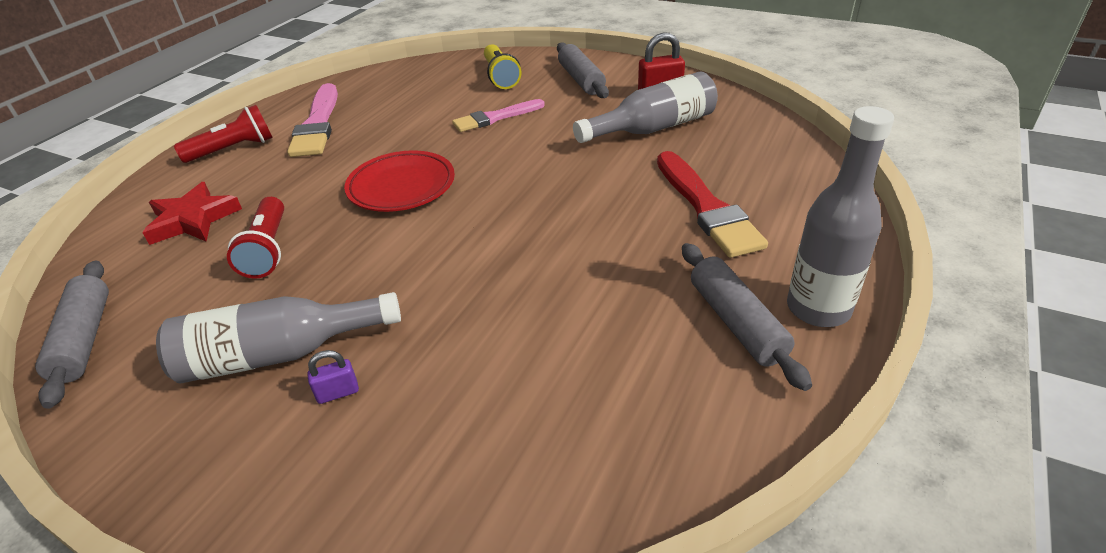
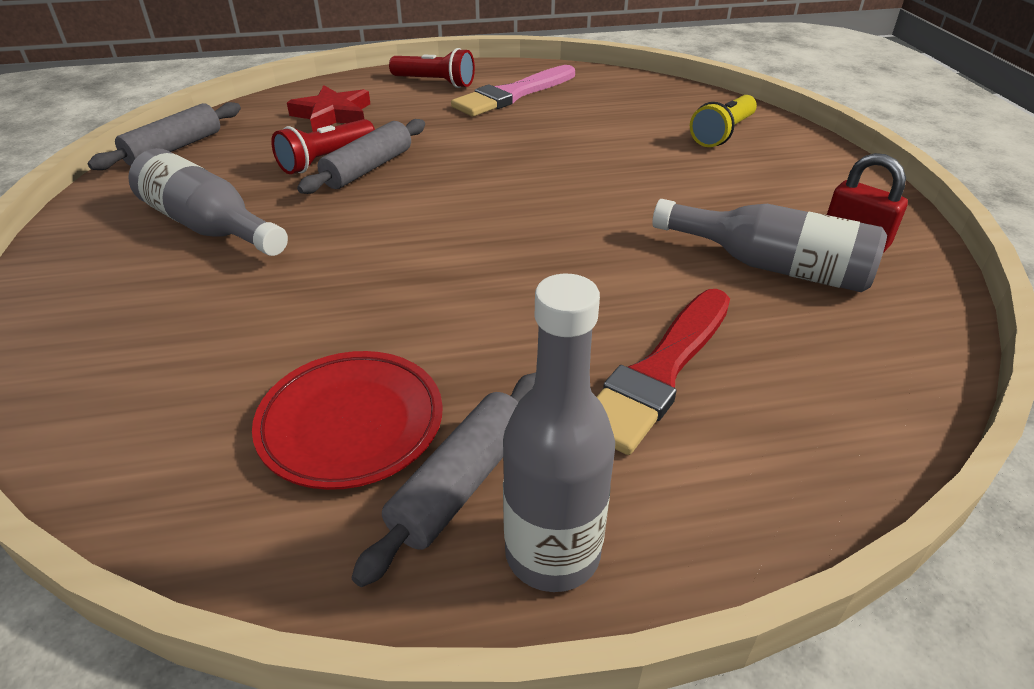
camera: 50 degrees right, 0 degrees up
(338, 392) = (183, 274): purple padlock -> none
(401, 187) = (471, 173): red plate -> red plate (351, 424)
(495, 117) = (645, 165): pink brush -> none
(581, 80) = (796, 178): grey rolling pin -> grey rolling pin (368, 168)

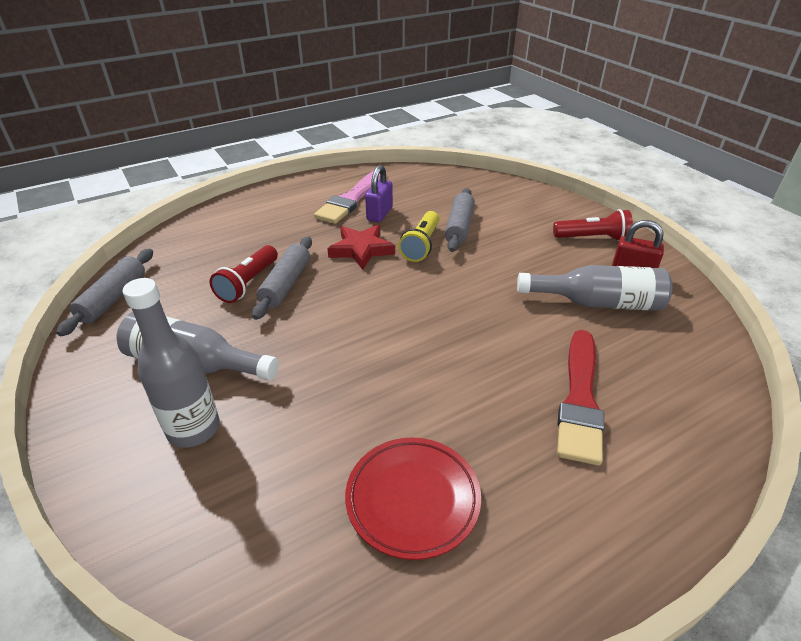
camera: 20 degrees left, 0 degrees up
(333, 115) = (226, 241): red star -> red star (361, 250)
(435, 83) = (288, 198): red flashlight -> red flashlight (592, 238)
(461, 483) = (512, 519): grey rolling pin -> grey rolling pin (459, 227)
(536, 115) = (379, 214): none -> purple padlock
(552, 553) = (597, 550): grey bottle -> grey bottle (193, 429)
(722, 134) = (510, 207): yellow flashlight -> yellow flashlight (421, 245)

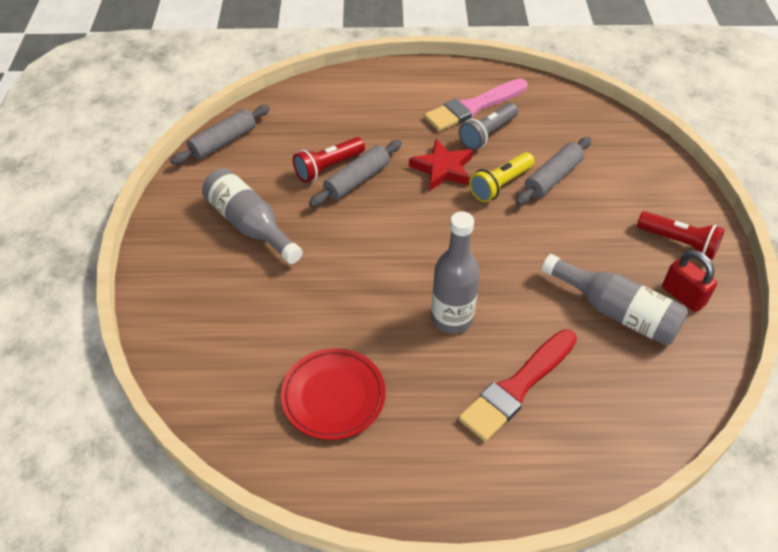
camera: 30 degrees right, 10 degrees up
(193, 429) = (224, 277): grey bottle -> grey bottle (452, 318)
(379, 214) = (487, 134): purple padlock -> grey flashlight

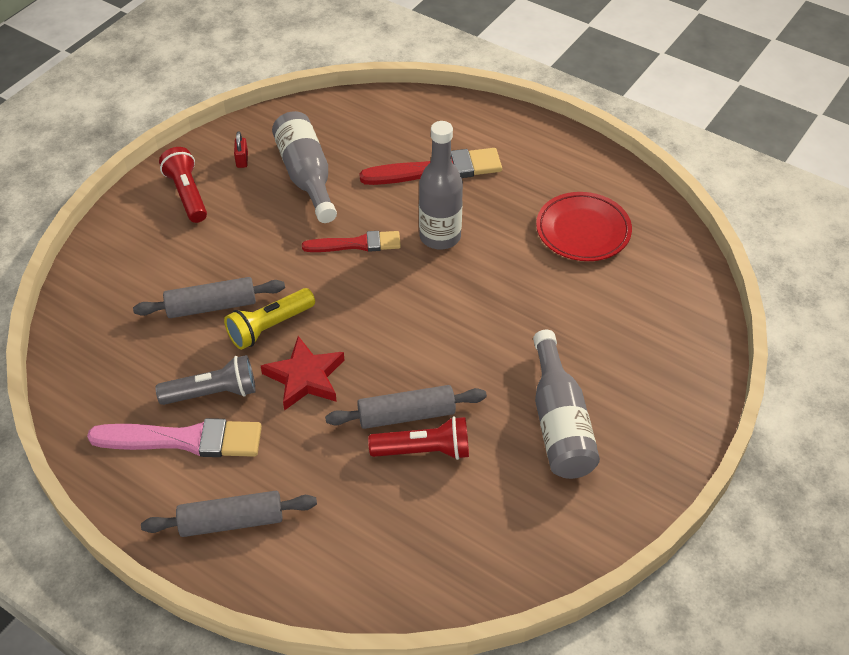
camera: 145 degrees left, 0 degrees up
(223, 142) = (523, 566): grey rolling pin -> grey rolling pin (231, 522)
(500, 185) = (269, 327): yellow flashlight -> yellow flashlight turned 150 degrees clockwise
(509, 274) = (356, 244): none -> red brush
(683, 296) = (242, 160): red padlock -> red padlock, size x0.57

